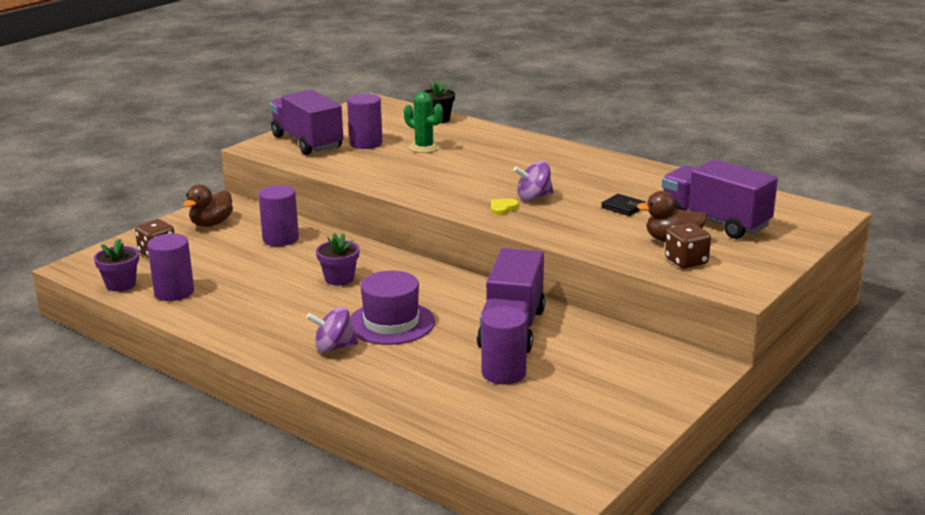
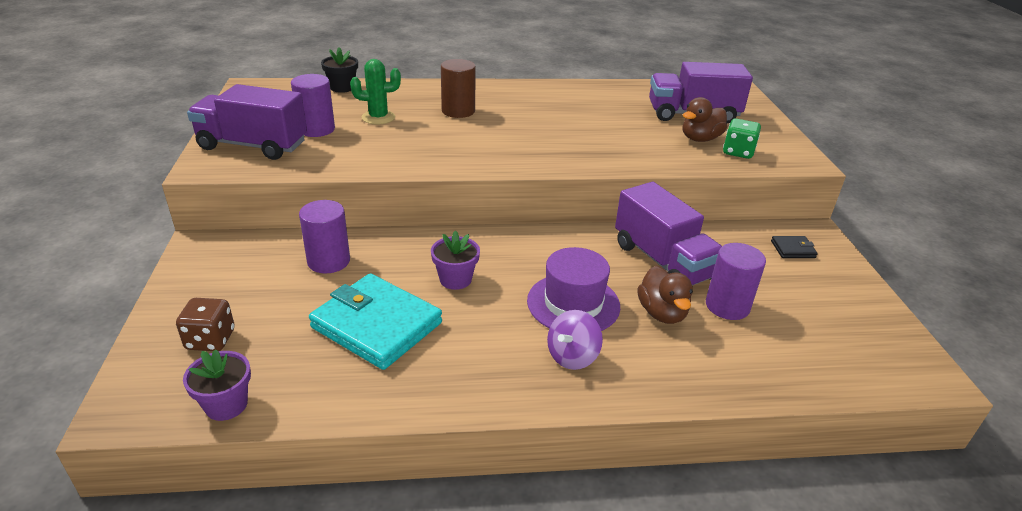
camera: 45 degrees left, 10 degrees up
(174, 292) = (311, 380): purple cylinder -> none
(211, 224) = (222, 275): brown duck -> brown duck (662, 313)
(250, 282) = (376, 325): none -> turquoise wallet
(495, 159) = (458, 111): none -> brown cylinder
(503, 209) = (545, 154): yellow heart -> none
(533, 197) = (548, 135): purple spinning top -> none
(623, 207) = (621, 122): black wallet -> black wallet (793, 249)
(686, 261) = (738, 152): brown dice -> green dice

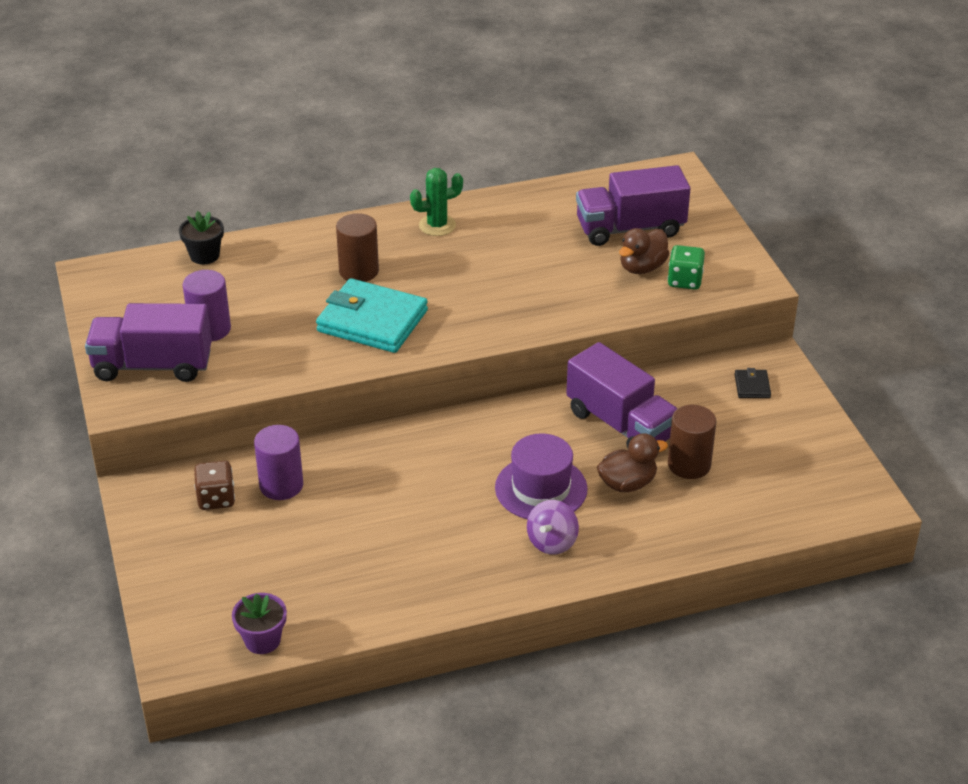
camera: 10 degrees left, 5 degrees up
(210, 340) = (212, 587): brown dice -> brown dice (216, 499)
(376, 325) = (360, 545): turquoise wallet -> turquoise wallet (372, 321)
(378, 117) = (271, 298): green cactus -> green cactus (437, 225)
(455, 279) = (418, 483): purple flower pot -> none
(662, 313) = (627, 483): brown duck -> brown duck turned 90 degrees counterclockwise
(727, 306) = (689, 464): purple cylinder -> brown cylinder
(793, 249) = (752, 386): black wallet -> black wallet turned 75 degrees counterclockwise

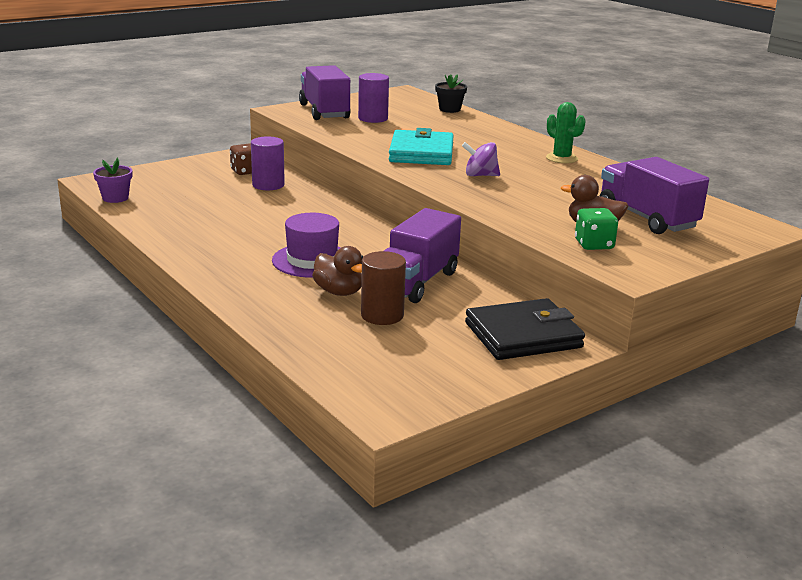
camera: 70 degrees right, 15 degrees down
(359, 271) = (477, 144): brown cylinder -> none
(552, 542) = (249, 271): purple spinning top -> purple spinning top (480, 175)
(752, 386) = (523, 335): black wallet -> black wallet, size x2.36

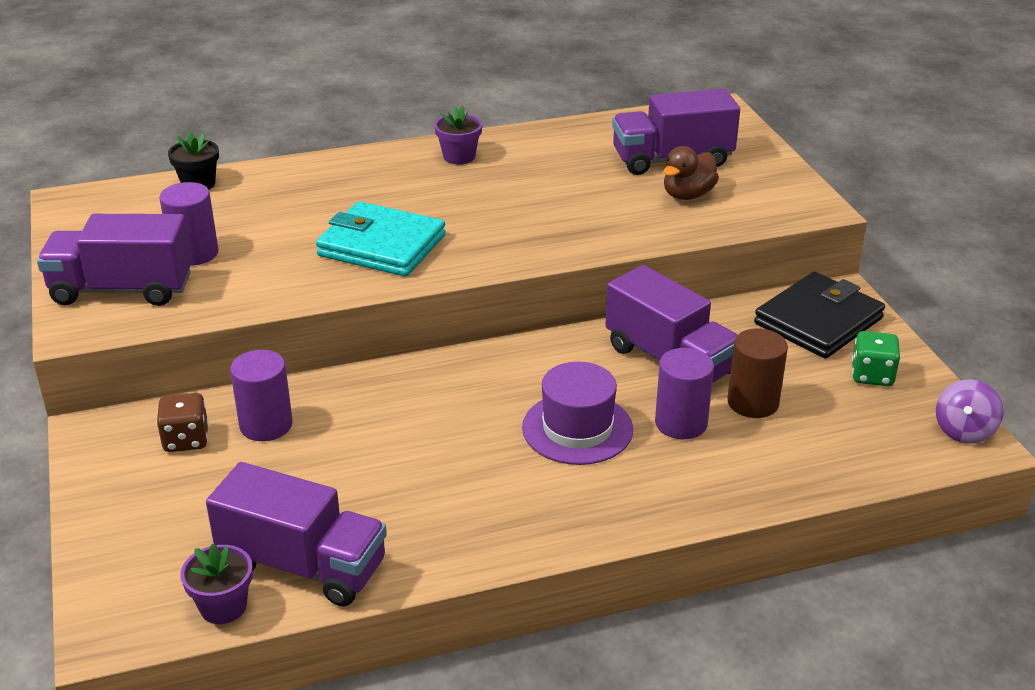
camera: 70 degrees left, 10 degrees up
(151, 209) = (303, 565): none -> purple truck
(339, 292) = (681, 423): brown duck -> purple cylinder
(480, 175) = (493, 223): purple spinning top -> purple spinning top (964, 431)
(523, 335) = (818, 321): black wallet -> black wallet turned 45 degrees clockwise
(561, 158) = (459, 157): green cactus -> purple flower pot
(594, 245) = (736, 207): green dice -> green dice (872, 375)

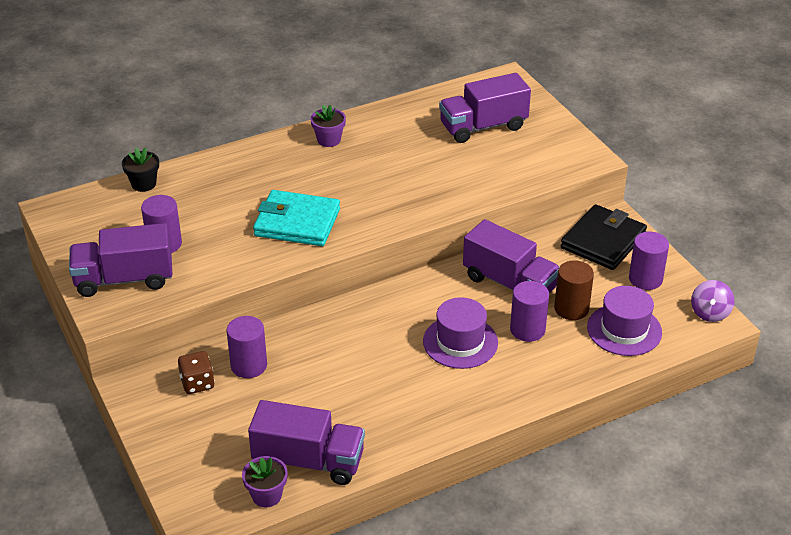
camera: 10 degrees left, 5 degrees up
(688, 195) = (501, 156): brown duck -> none
(827, 439) = (624, 330): none -> purple hat
(872, 375) = (645, 279): green dice -> purple cylinder

